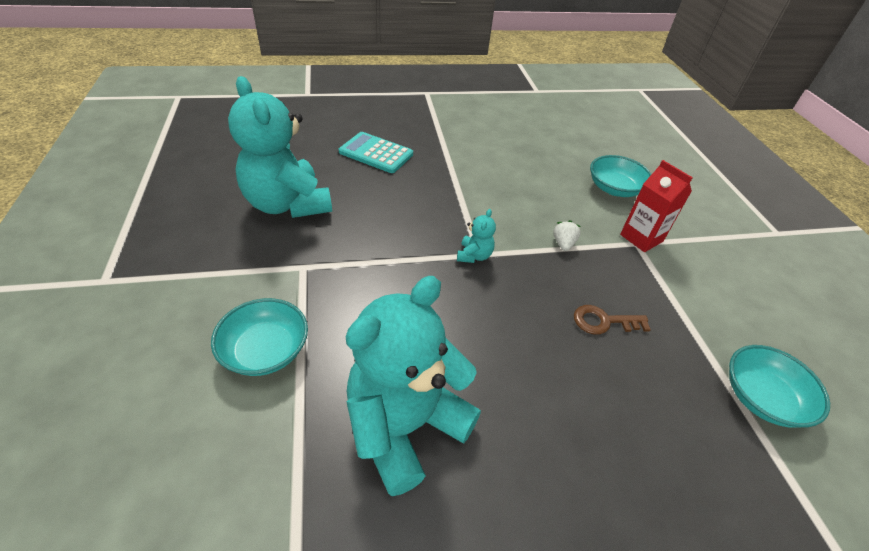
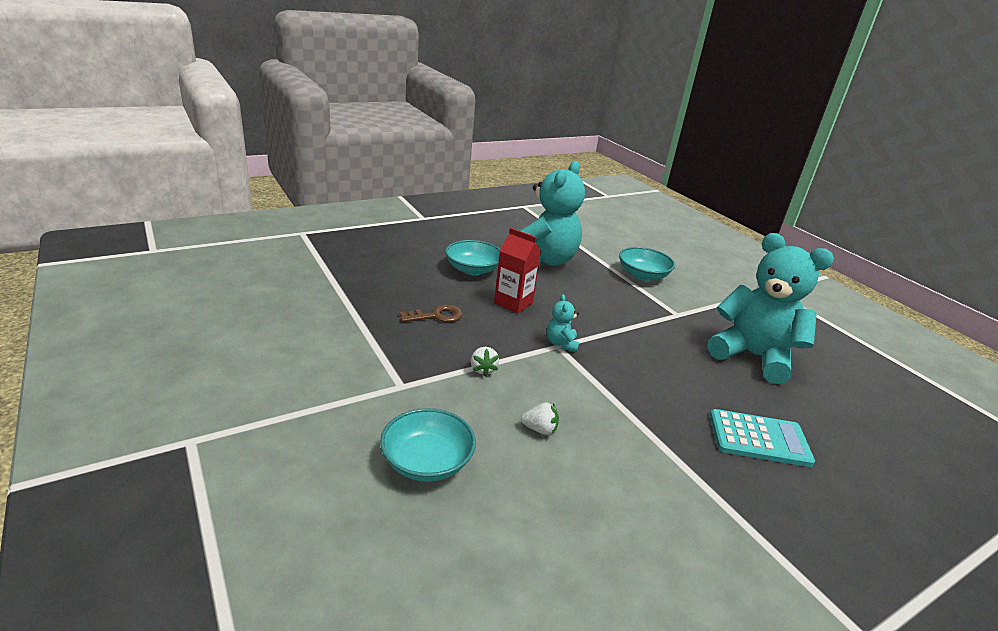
camera: 160 degrees right, 15 degrees down
(532, 190) = (539, 429): none -> white strawberry
(641, 238) = (395, 393): red carton -> red carton (513, 303)
(761, 398) = (321, 292): turquoise bowl -> turquoise bowl (473, 269)

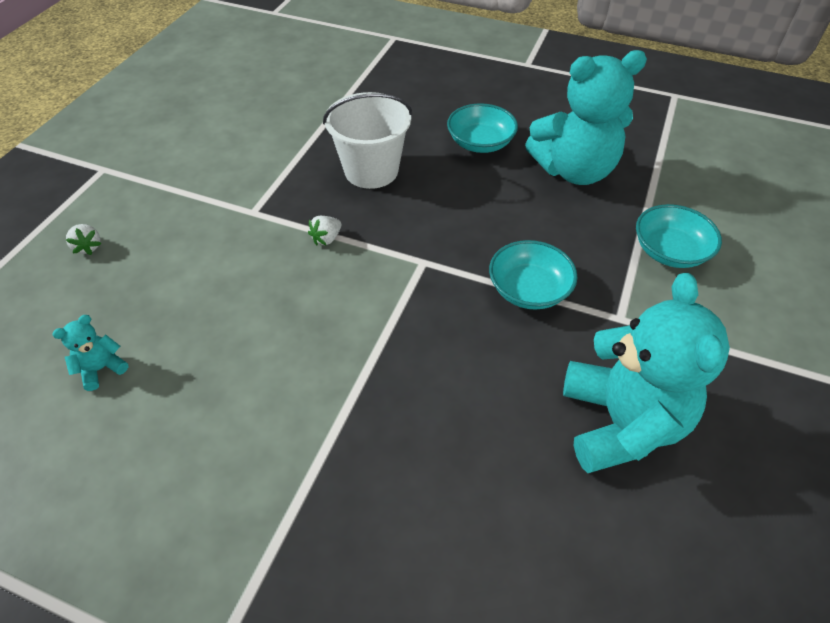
camera: 55 degrees right, 20 degrees up
(427, 462) = (180, 276): turquoise bowl -> turquoise bowl (529, 290)
(436, 316) = (371, 170): brown key -> white bucket
(513, 303) = (458, 197): red carton -> none
(539, 429) = (281, 315): white strawberry -> white strawberry (88, 247)
(561, 343) = (430, 262): turquoise teddy bear -> turquoise teddy bear (101, 369)
(759, 438) = (444, 486): turquoise calculator -> none

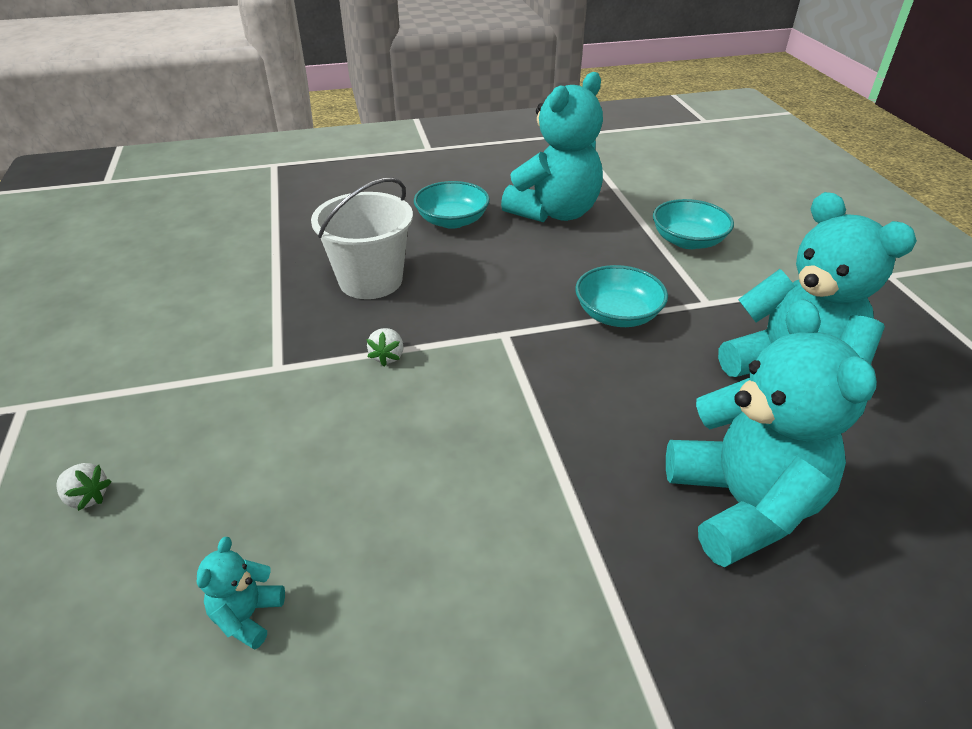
camera: 35 degrees left, 10 degrees down
(457, 496) = (742, 505): none -> turquoise teddy bear

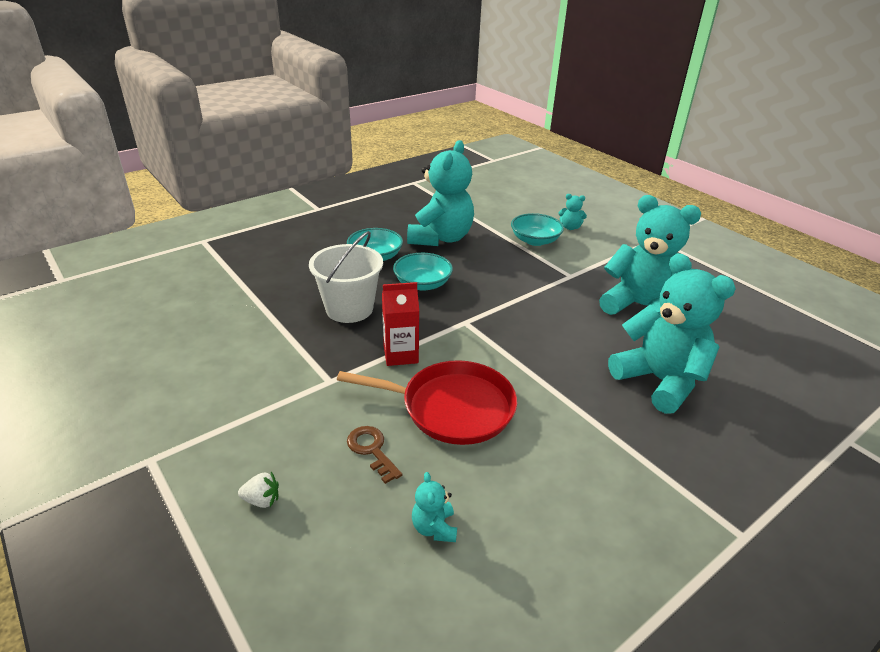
camera: 25 degrees left, 5 degrees down
(256, 475) = (372, 450): none -> brown key
(387, 356) = (400, 354): white strawberry -> red carton
(398, 449) = (452, 407): none -> red pan
(617, 314) = (525, 294): turquoise bowl -> turquoise bowl (422, 284)
(756, 232) = (570, 227): none -> turquoise teddy bear

